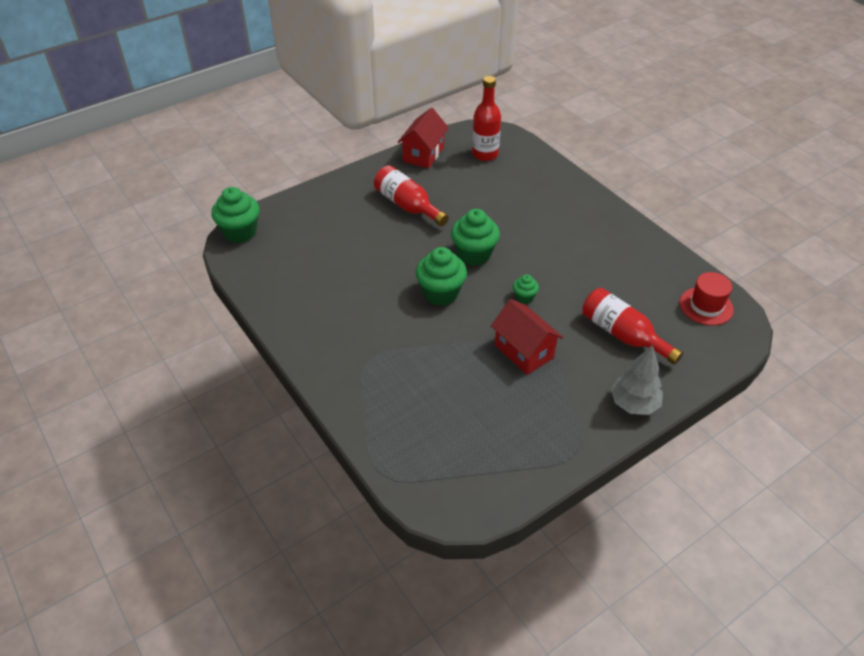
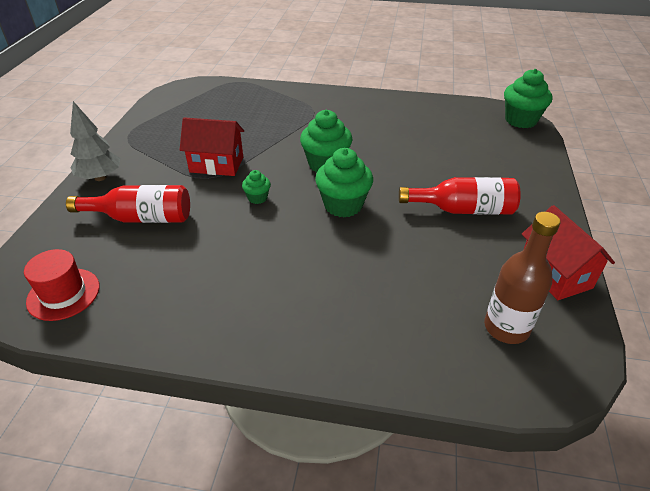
camera: 135 degrees right, 5 degrees down
(485, 154) = (506, 328): red bottle -> brown bottle

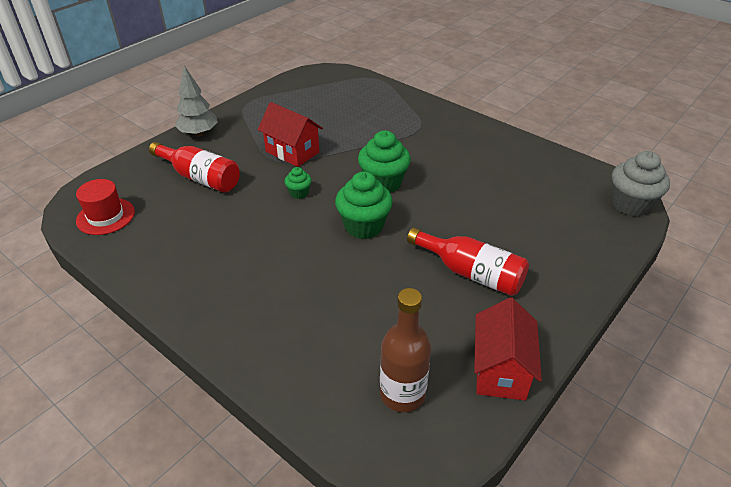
camera: 30 degrees right, 0 degrees up
(520, 120) = (630, 204): green cupcake -> grey cupcake

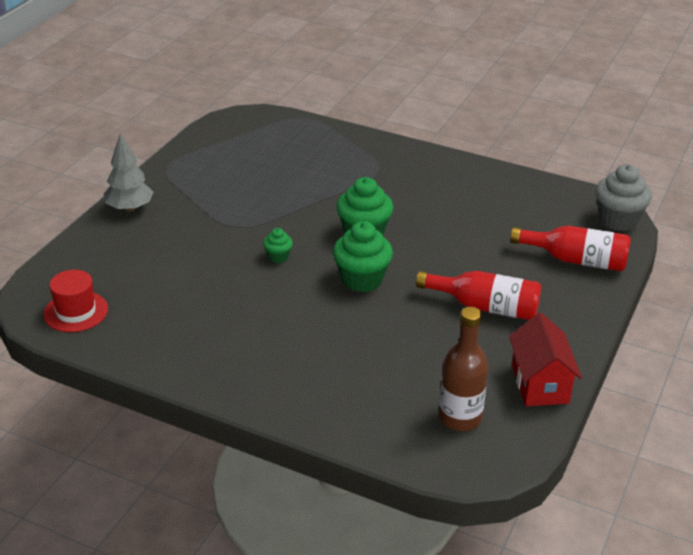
camera: 15 degrees left, 5 degrees down
(200, 178) = (159, 256): red bottle -> red bottle (576, 260)
(292, 152) = (249, 214): red house -> none

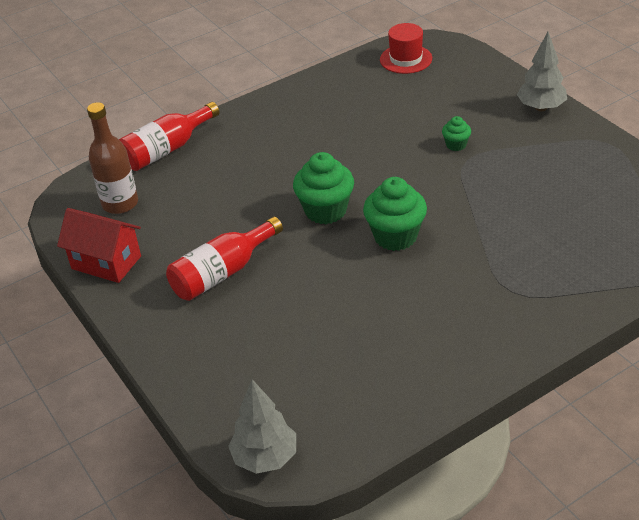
camera: 125 degrees right, 5 degrees up
(278, 257) = (399, 172): green cupcake -> green cupcake (456, 145)
(576, 260) = (230, 376): red bottle -> red bottle (167, 150)
(618, 220) = (265, 458): grey cupcake -> grey tree

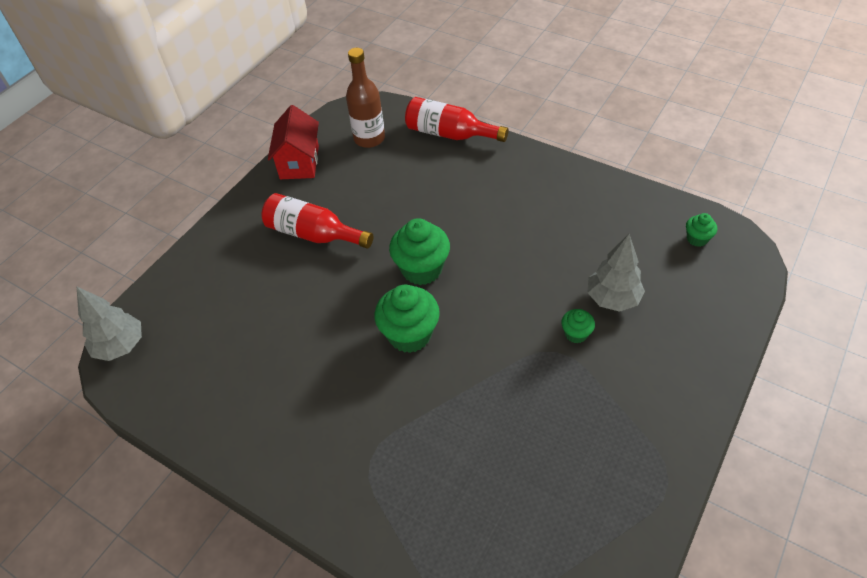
camera: 65 degrees right, 10 degrees up
(406, 59) = (697, 239): red hat -> green cupcake
(541, 107) = (693, 391): grey tree -> grey tree (612, 298)

